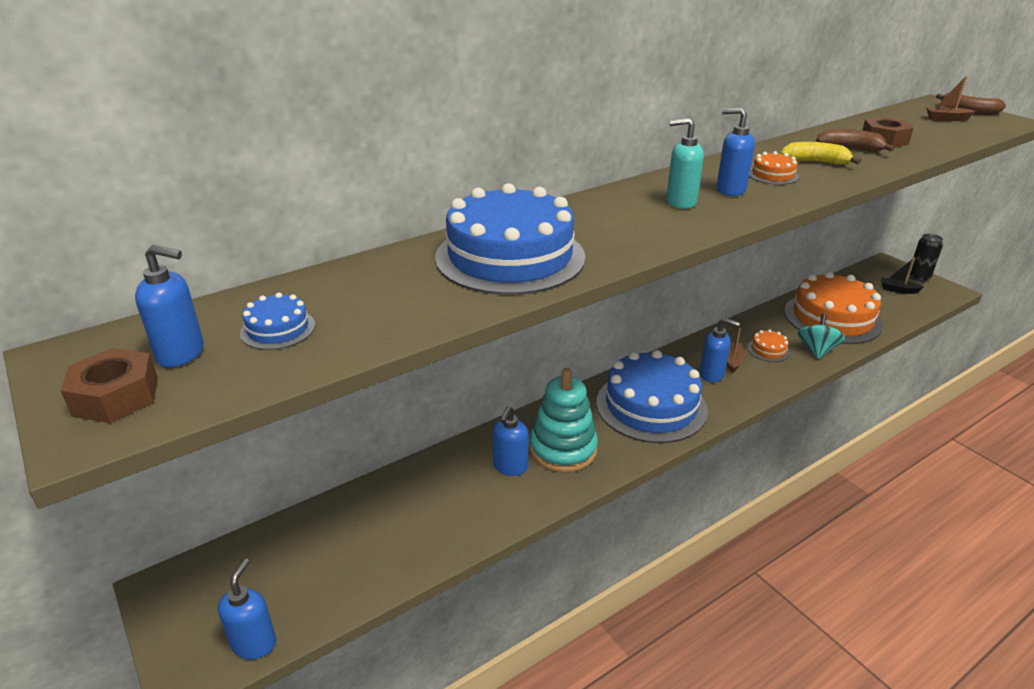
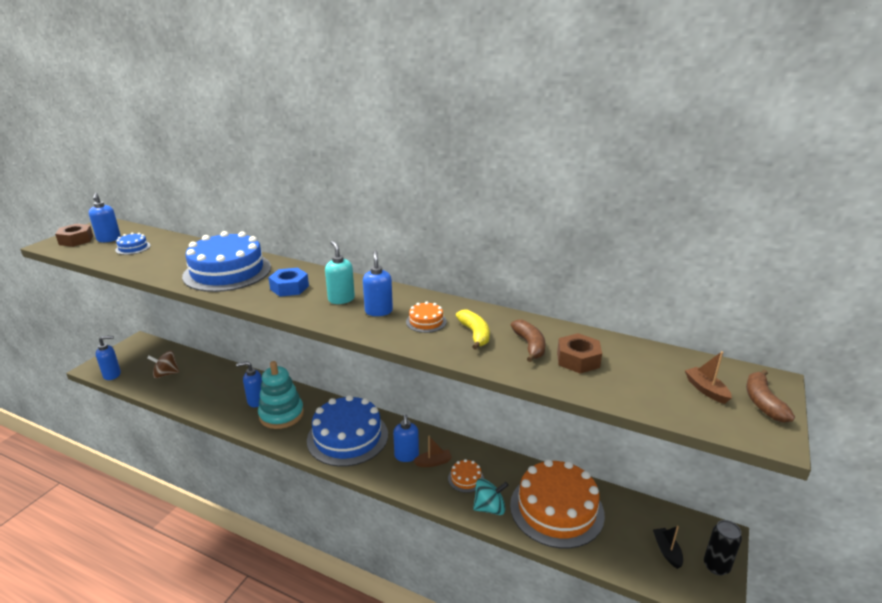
camera: 60 degrees right, 5 degrees down
(333, 560) = (166, 374): none -> brown spinning top
(616, 224) = (289, 288): none -> blue nut

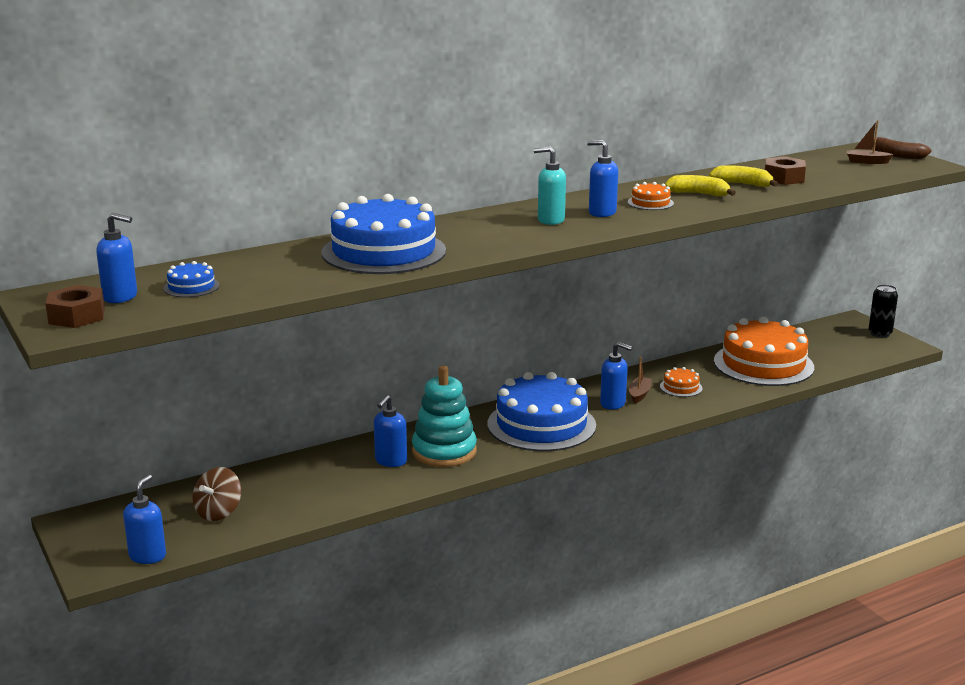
camera: 55 degrees left, 5 degrees down
(289, 288) = (484, 234): blue nut -> none
(489, 508) = (731, 389): turquoise spinning top -> none
(530, 345) = (742, 184): brown banana -> yellow banana
(667, 551) = (850, 343): black boat -> none

